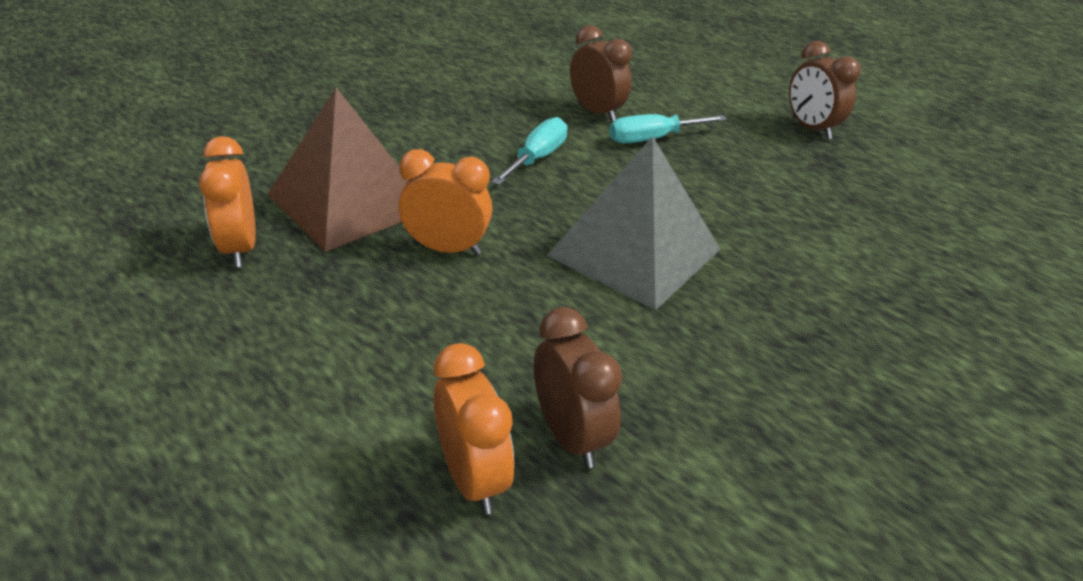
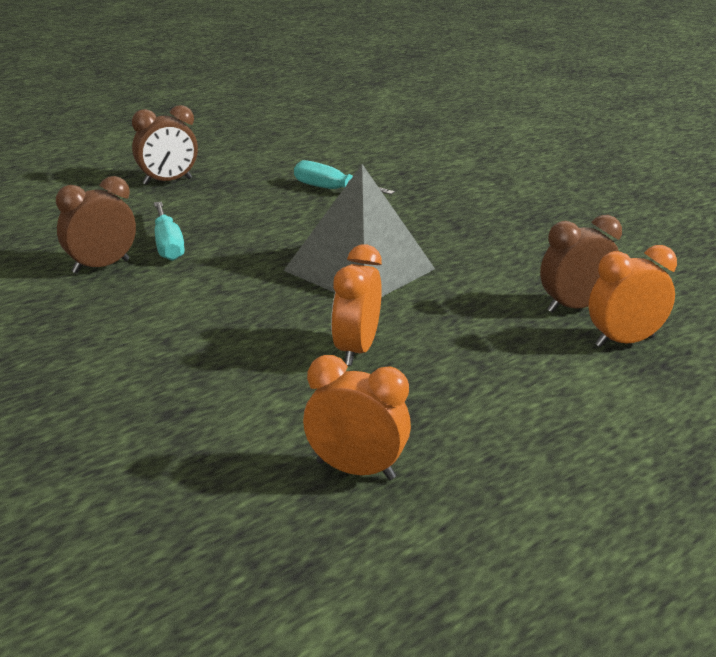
camera: 85 degrees left, 10 degrees down
(240, 248) = (355, 470): orange clock -> orange clock turned 150 degrees counterclockwise
(349, 202) = (266, 407): brown pyramid -> none
(537, 158) = (193, 302): turquoise screwdriver -> turquoise screwdriver (331, 190)

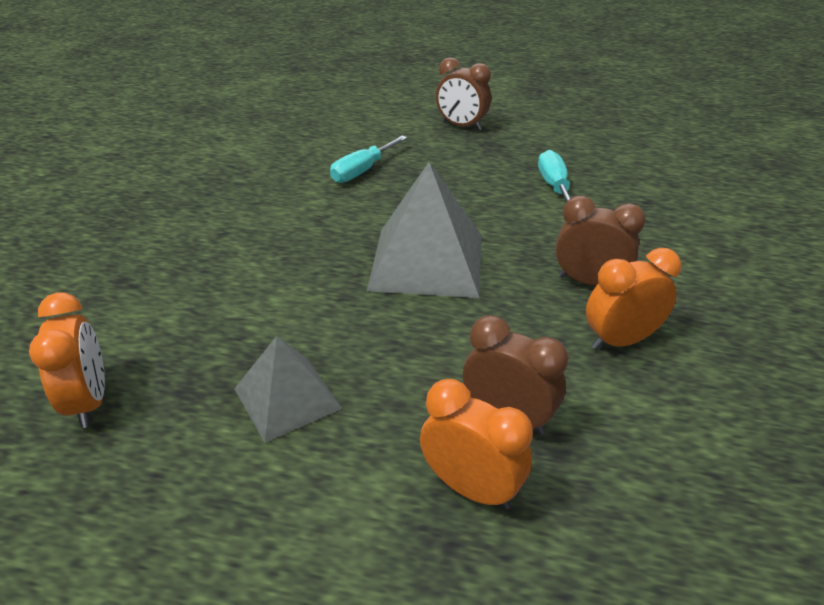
camera: 55 degrees right, 10 degrees up
(101, 266) = (302, 165): brown clock -> brown clock (589, 282)
(356, 350) = (283, 320): orange clock -> orange clock (620, 340)
(461, 377) = (287, 398): none -> grey pyramid

